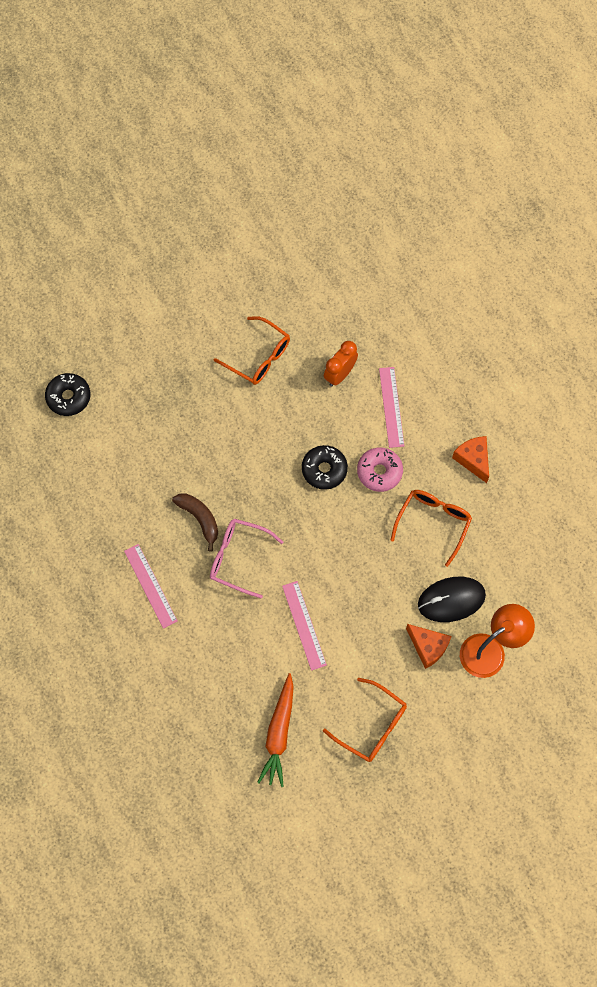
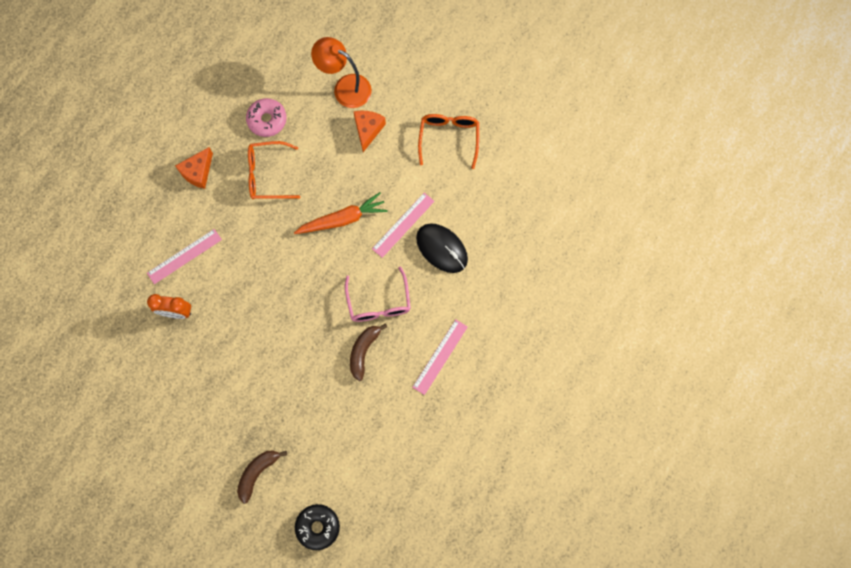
camera: 120 degrees left, 5 degrees up
(148, 372) = (257, 473): none -> brown banana
(259, 357) = (194, 387): orange glasses -> none
(279, 733) = (494, 198): orange carrot -> orange carrot (342, 219)
(324, 470) = (268, 278): black donut -> none
(379, 472) = (246, 236): pink donut -> pink donut (267, 120)
(451, 600) = (322, 132): black mouse -> black mouse (442, 248)

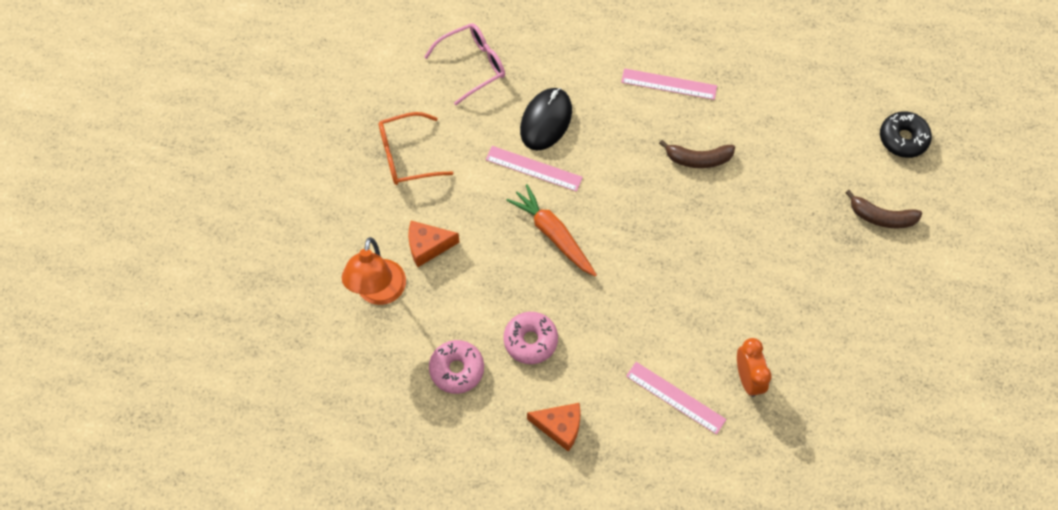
camera: 110 degrees left, 10 degrees down
(267, 175) = (530, 340): orange glasses -> pink donut
(379, 303) = (636, 162): pink glasses -> pink glasses (473, 65)

